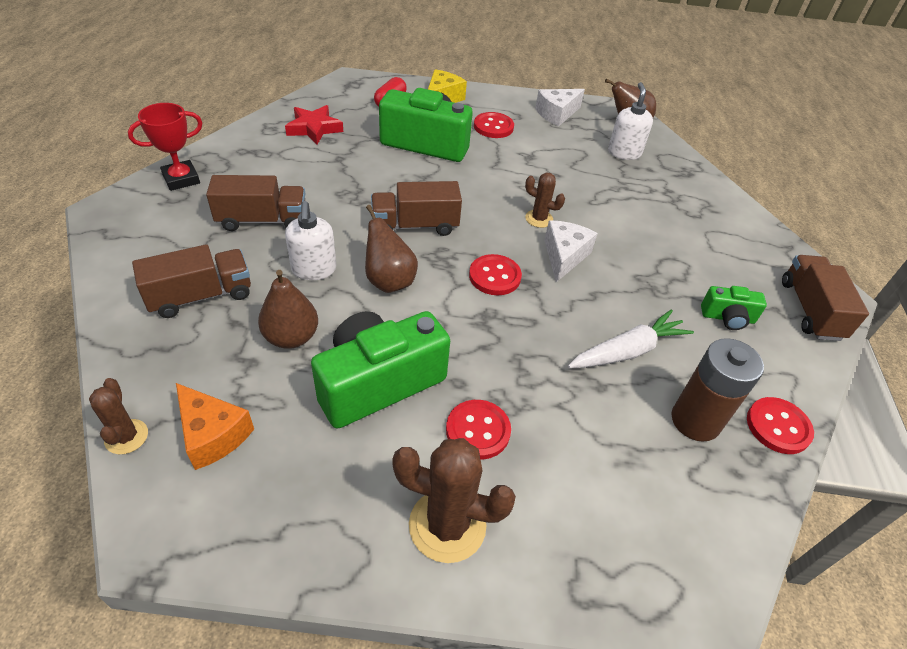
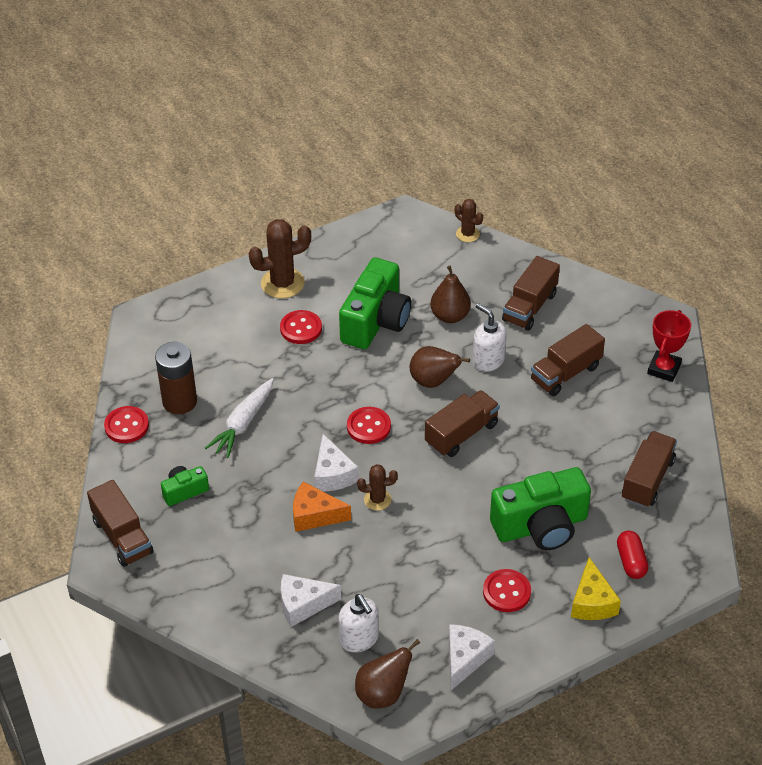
camera: 150 degrees right, 0 degrees up
(212, 434) = (430, 256): orange cheese -> orange cheese (315, 515)
(314, 128) = (647, 480): red star -> brown truck
(655, 187) = (303, 604): none -> white cheese

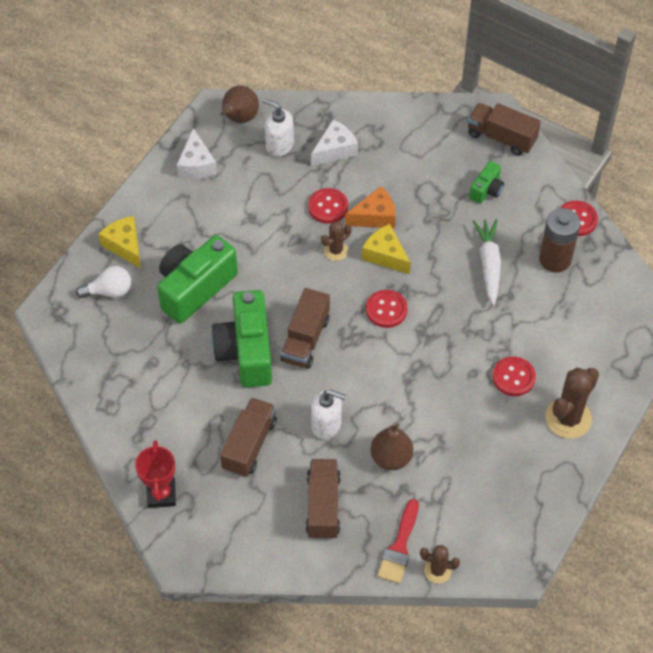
camera: 150 degrees right, 10 degrees up
(332, 474) = (385, 255): white cheese -> yellow cheese
(376, 321) = (454, 418): green camera -> green camera (246, 351)
(433, 381) = (361, 379): brown pear -> none
(486, 259) = (399, 547): none -> red brush
(506, 592) = (193, 224): red button -> red button (328, 207)
(631, 561) = (109, 291): red capsule -> white light bulb
(647, 480) = (127, 370): brown truck -> none

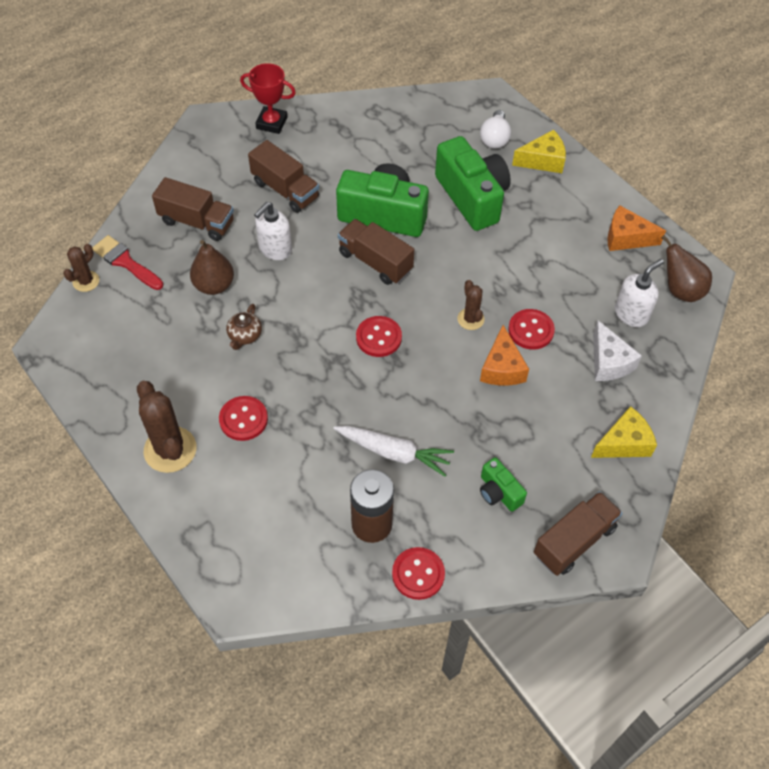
camera: 110 degrees right, 0 degrees up
(196, 164) = (626, 238): white cheese -> orange cheese
(385, 255) = (447, 360): yellow cheese -> yellow cheese (624, 443)
(433, 410) = (245, 335): none -> brown teapot

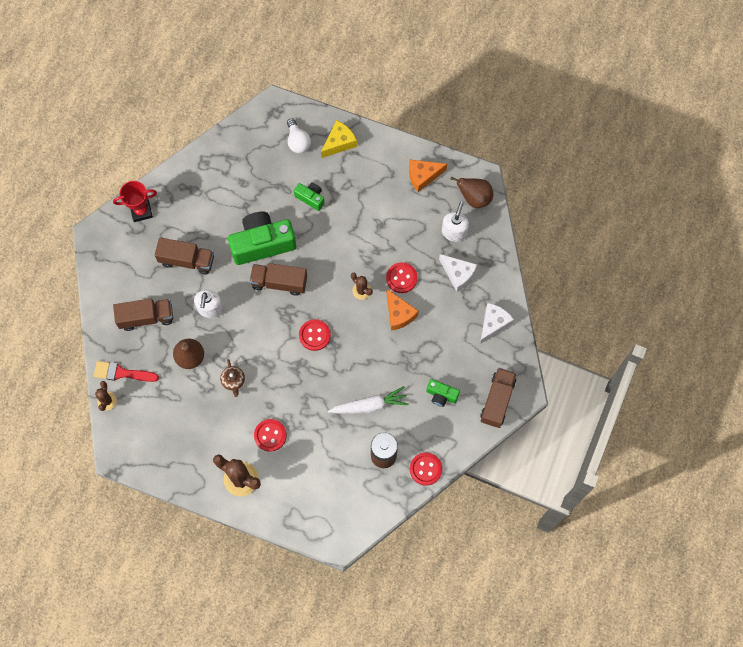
camera: 30 degrees left, 15 degrees up
(472, 197) = (310, 198): green camera -> green camera, size x0.49
(624, 443) = (493, 324): yellow cheese -> white cheese

